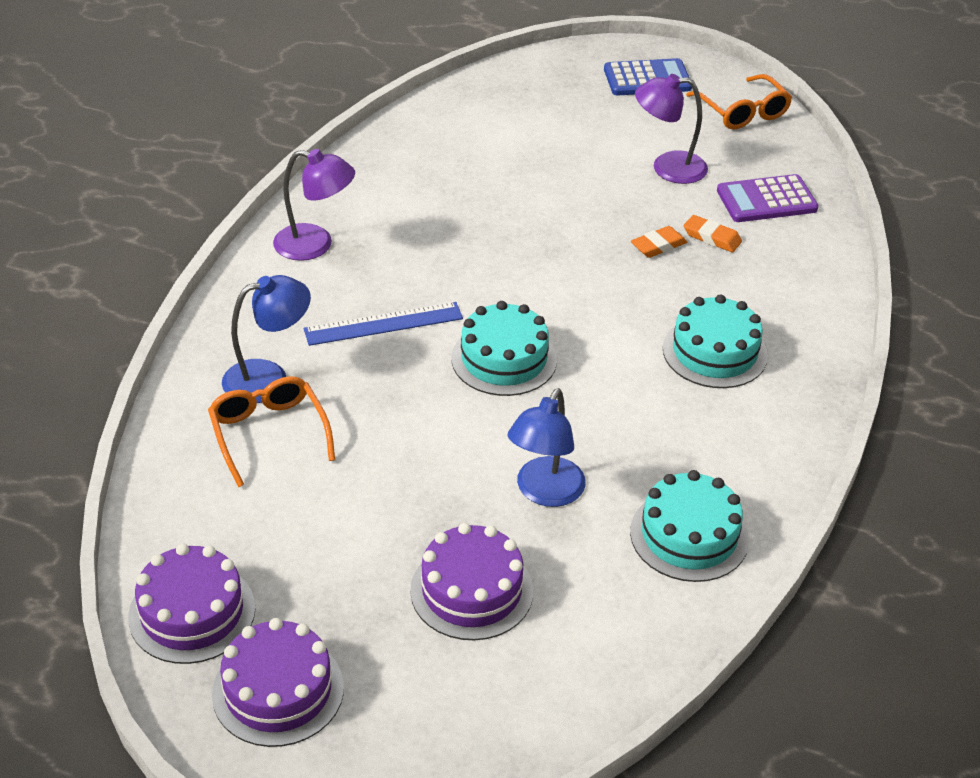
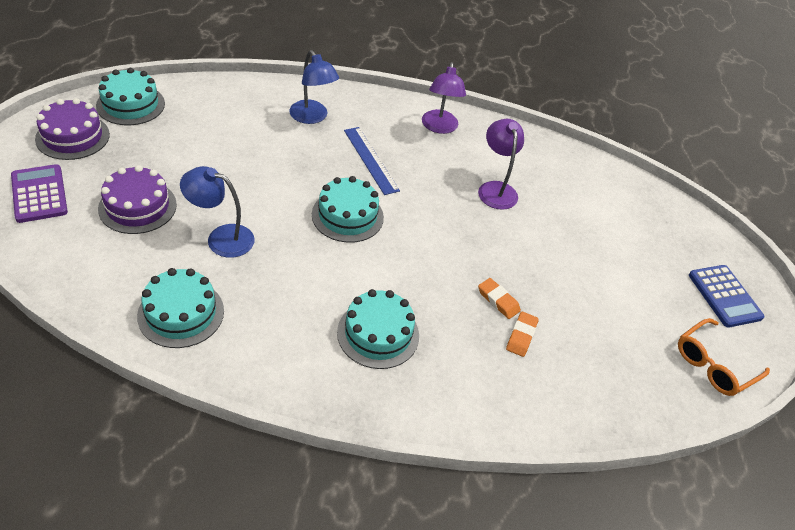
camera: 75 degrees right, 5 degrees up
(192, 612) = (130, 104): purple cake -> turquoise cake
(269, 434) = (265, 120): orange glasses -> none
(667, 168) = (603, 308): purple lamp -> purple lamp (495, 189)
(766, 200) = (589, 378): purple calculator -> purple calculator (39, 194)

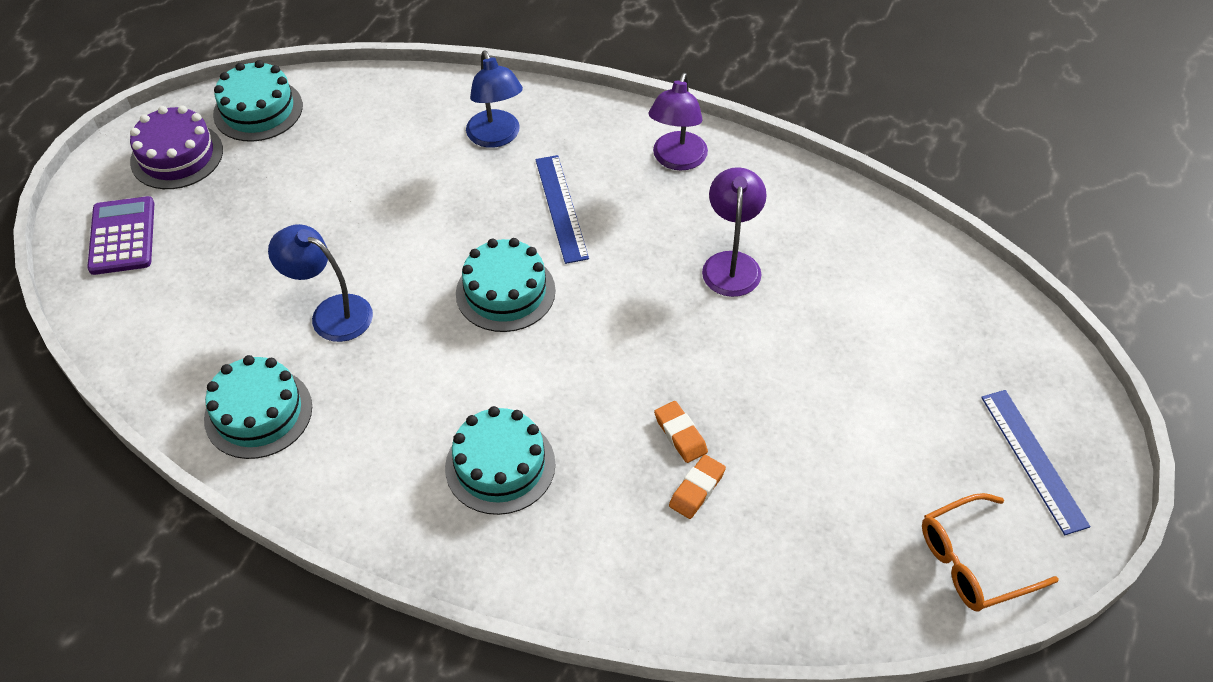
camera: 20 degrees right, 5 degrees up
(137, 206) = (236, 261): purple cake -> none
(724, 296) = (1033, 460): blue calculator -> blue ruler

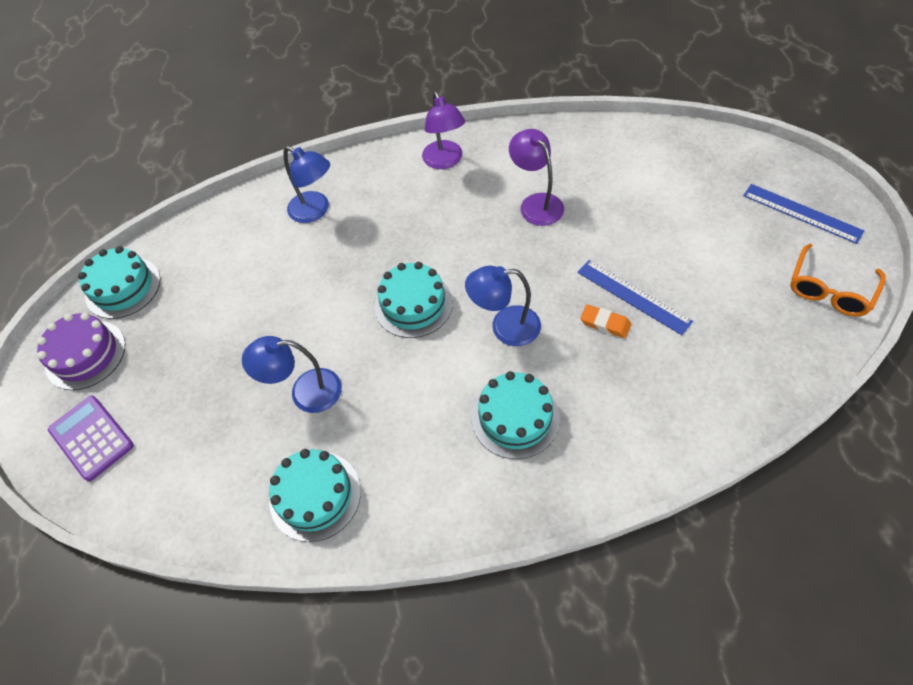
camera: 30 degrees left, 5 degrees up
(561, 208) = (400, 231): blue ruler -> blue ruler (633, 296)
(574, 372) = (505, 327): none -> blue lamp
(697, 489) = (646, 350): orange eraser -> none

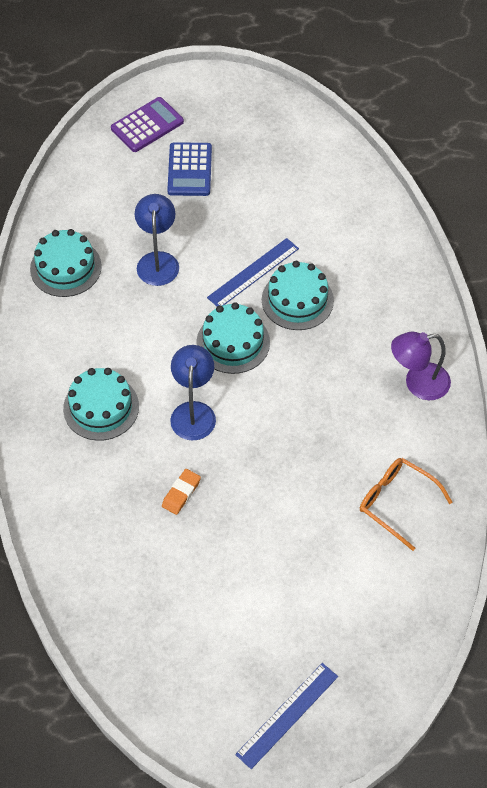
camera: 90 degrees right, 0 degrees up
(85, 355) = (226, 111): purple cake -> none
(123, 287) = (293, 127): turquoise cake -> turquoise cake (297, 300)
(171, 380) = (189, 170): none -> blue calculator
(315, 211) = (363, 268): blue lamp -> none
(536, 203) = (343, 460): purple lamp -> none
(633, 296) = (207, 524): blue ruler -> blue ruler (253, 273)
(829, 289) = (182, 704): orange glasses -> orange glasses (397, 503)

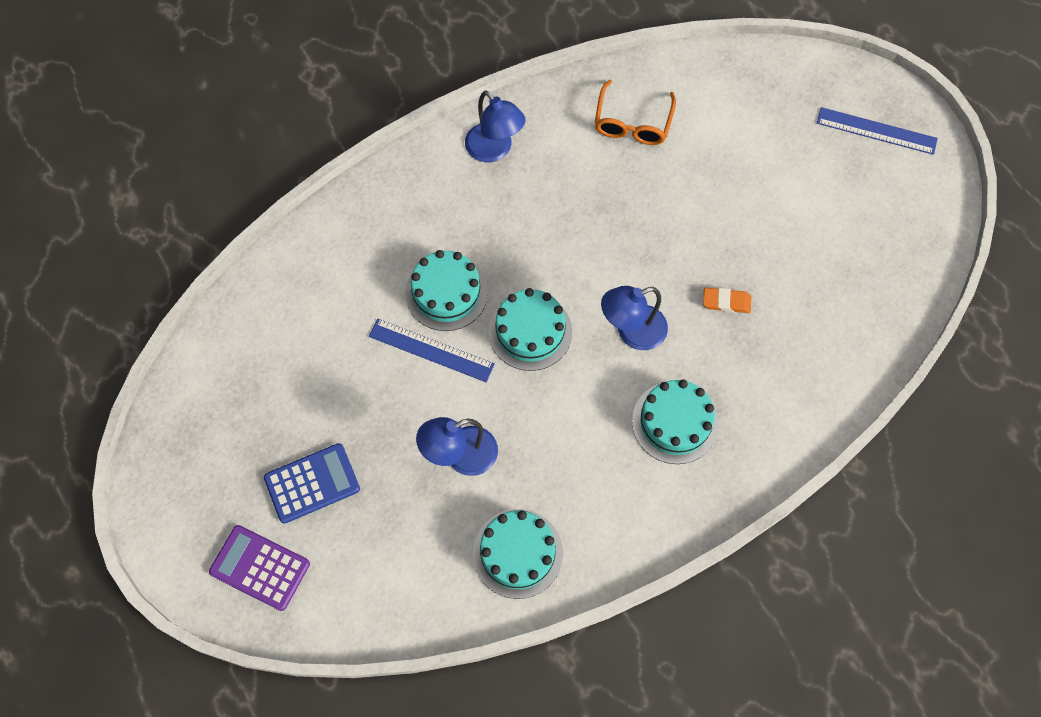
camera: 115 degrees left, 10 degrees up
(418, 383) = (494, 150): purple lamp -> blue lamp

